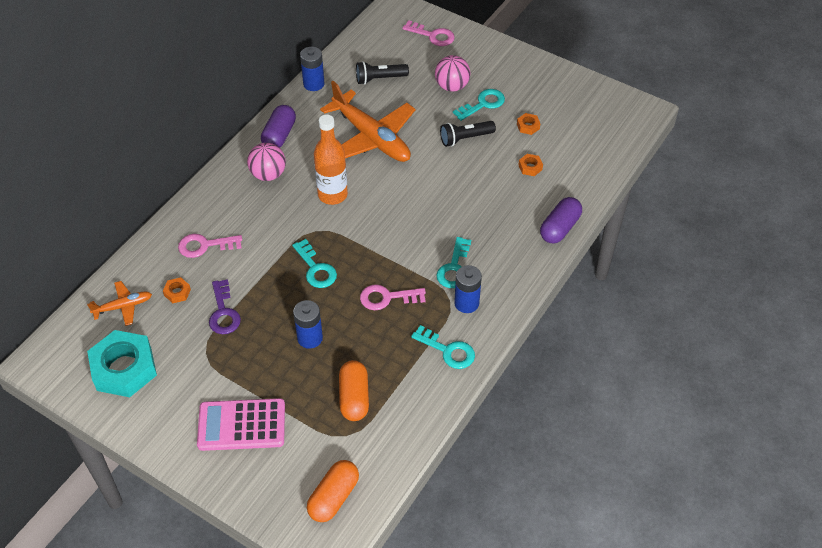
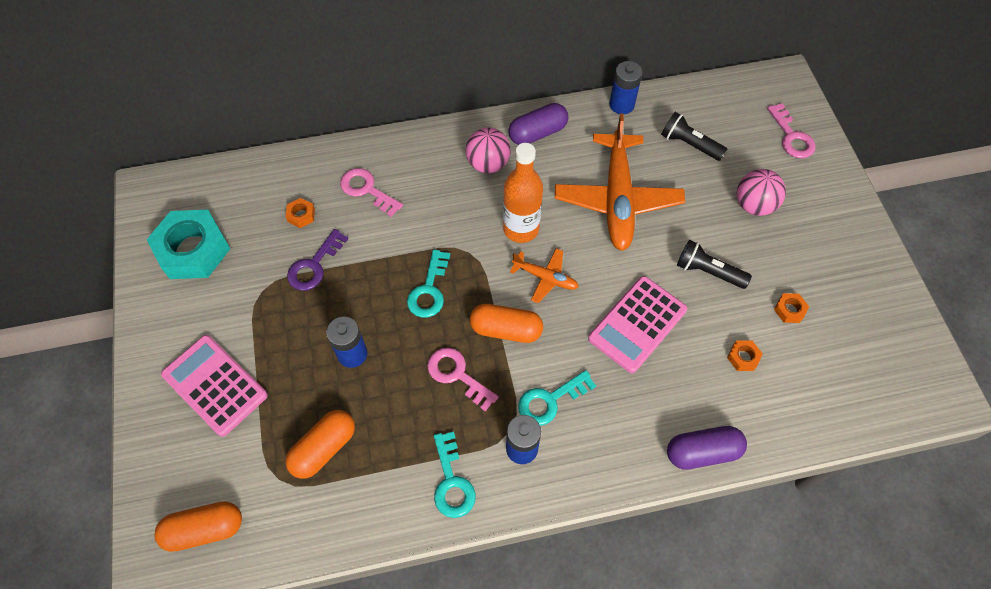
camera: 45 degrees right, 10 degrees up
(123, 306) = (251, 193): orange plane -> orange plane (545, 278)
(387, 253) = (506, 329): none -> orange capsule
(457, 194) = (637, 324): none -> pink calculator
(483, 104) = (766, 248): turquoise key -> none

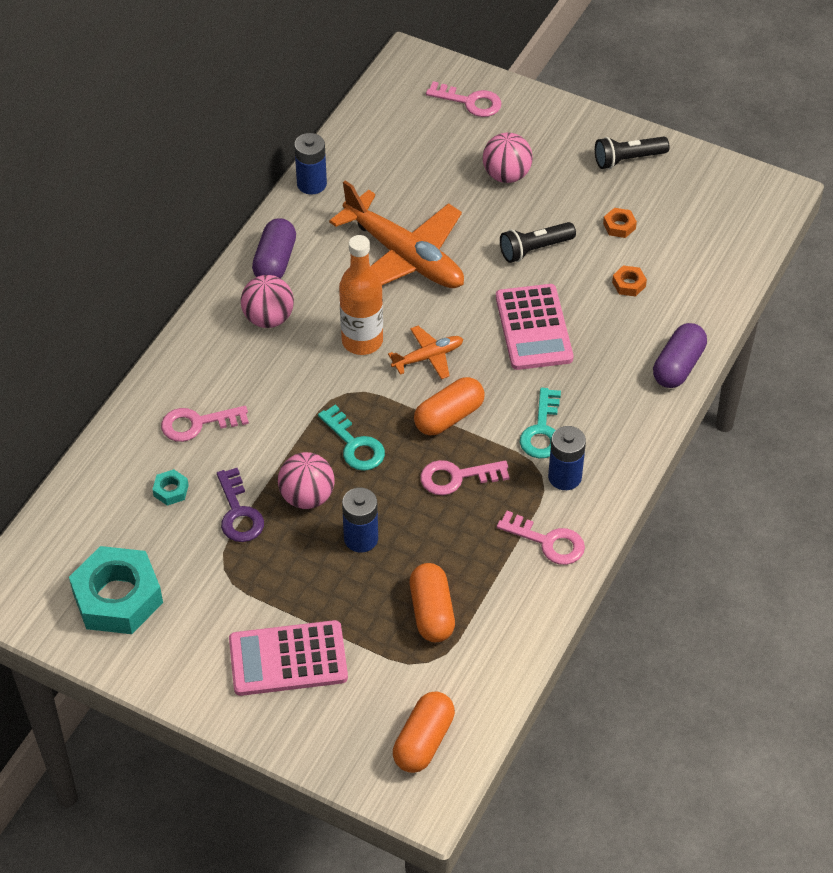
camera: 50 degrees left, 10 degrees down
(301, 215) = (171, 490): orange nut -> turquoise nut
(360, 295) = (307, 497): none -> pink ball
(452, 481) = (547, 541): turquoise key -> pink key
(689, 144) = (404, 170): black flashlight -> black flashlight (628, 159)

